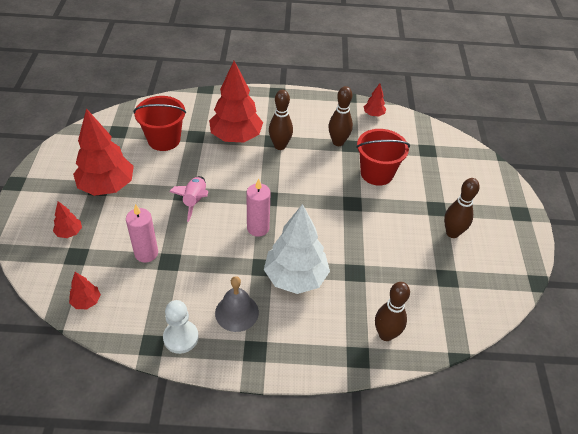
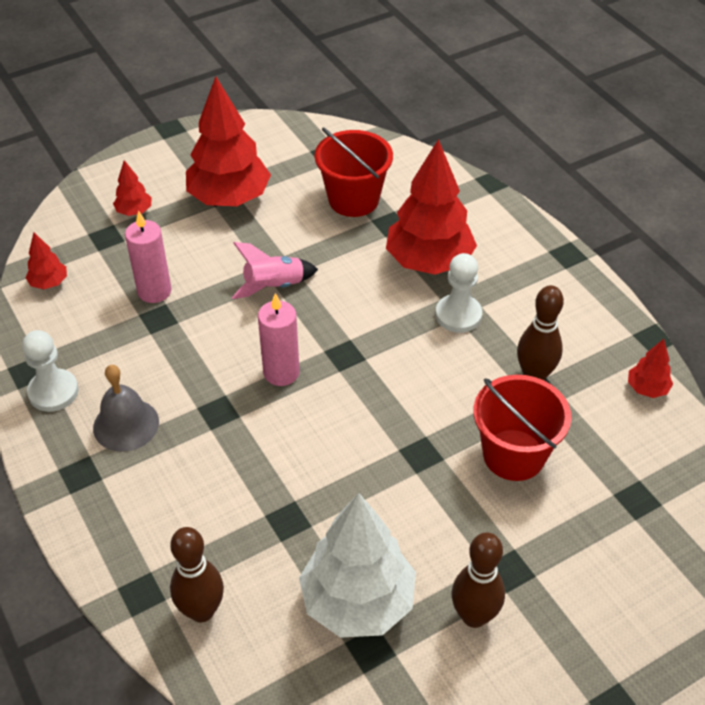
camera: 60 degrees right, 0 degrees up
(280, 146) = (458, 315): brown bowling pin -> white pawn
(295, 277) = (227, 456): white tree -> white tree (357, 601)

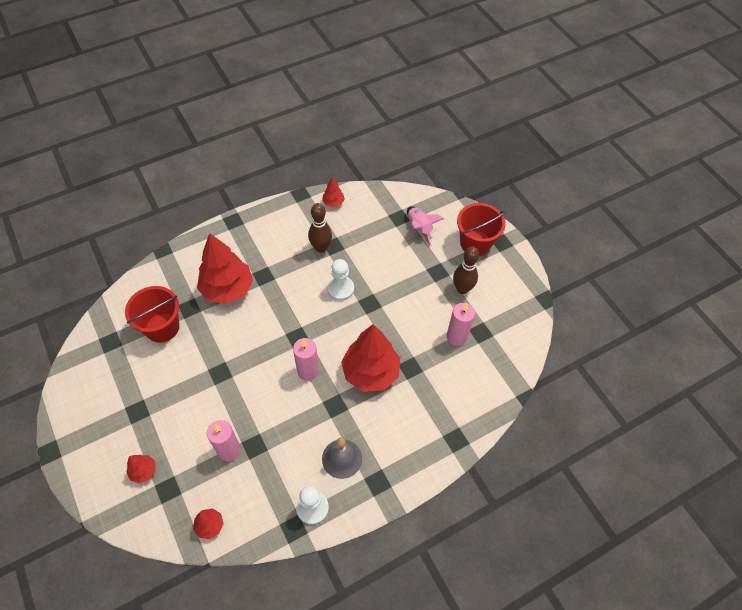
camera: 90 degrees left, 10 degrees up
(201, 611) = (465, 408): brown bowling pin -> none
(229, 198) = (143, 405): red tree -> red tree (370, 372)
(274, 286) = (235, 375): pink rocket -> pink rocket (419, 228)
(357, 601) = (456, 336): white tree -> pink candle
(458, 315) = (273, 278): white pawn -> white pawn (340, 289)
(513, 455) = (372, 263): red bucket -> red bucket (475, 243)

